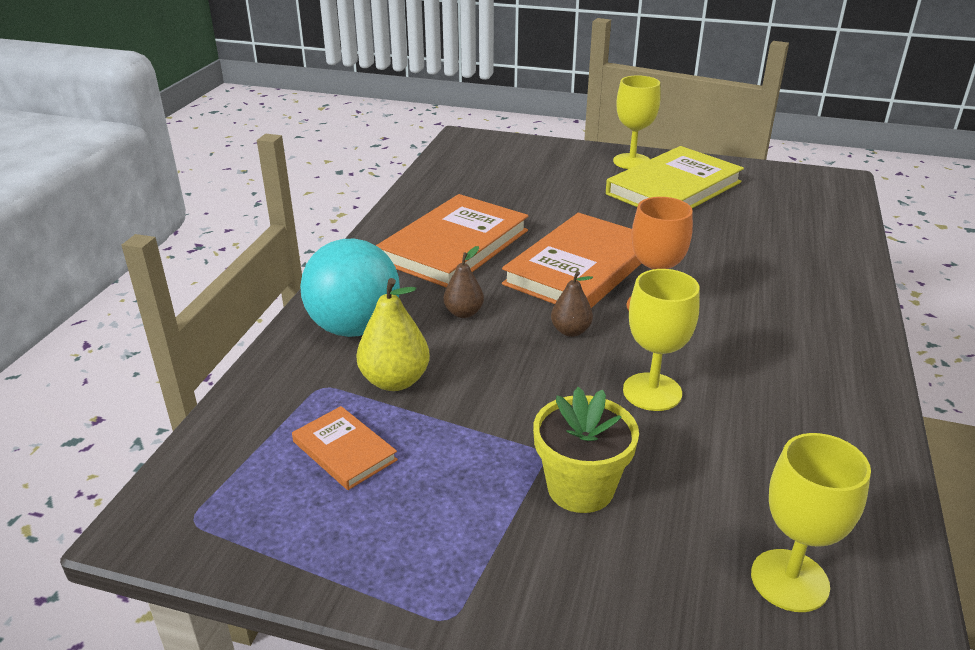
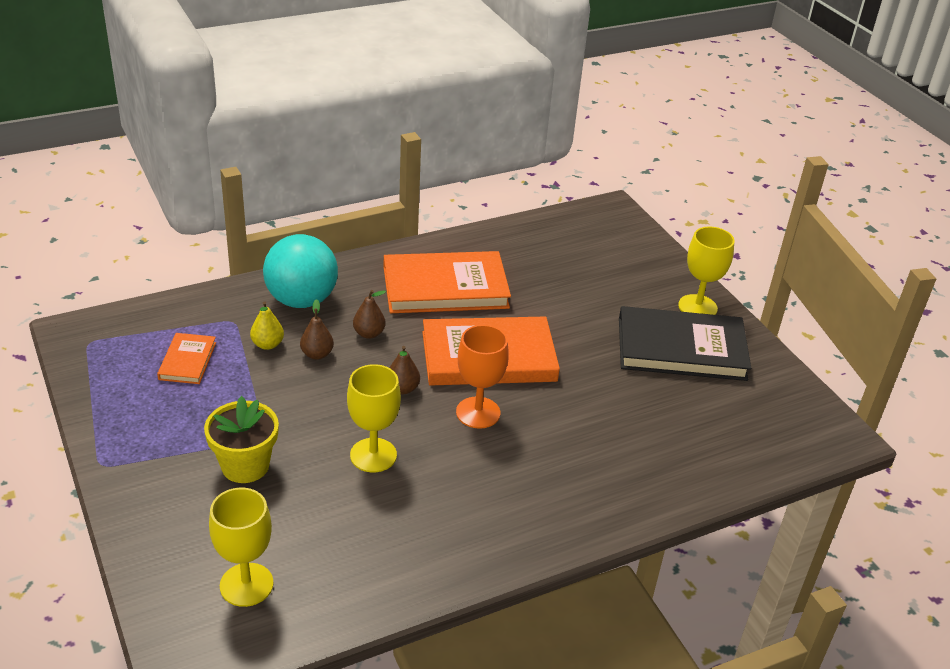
camera: 45 degrees right, 5 degrees up
(395, 381) = (267, 344): yellow pear -> yellow pear, size x0.63
(454, 357) = (317, 354): none -> brown pear
(674, 188) = (681, 349): yellow book -> black book

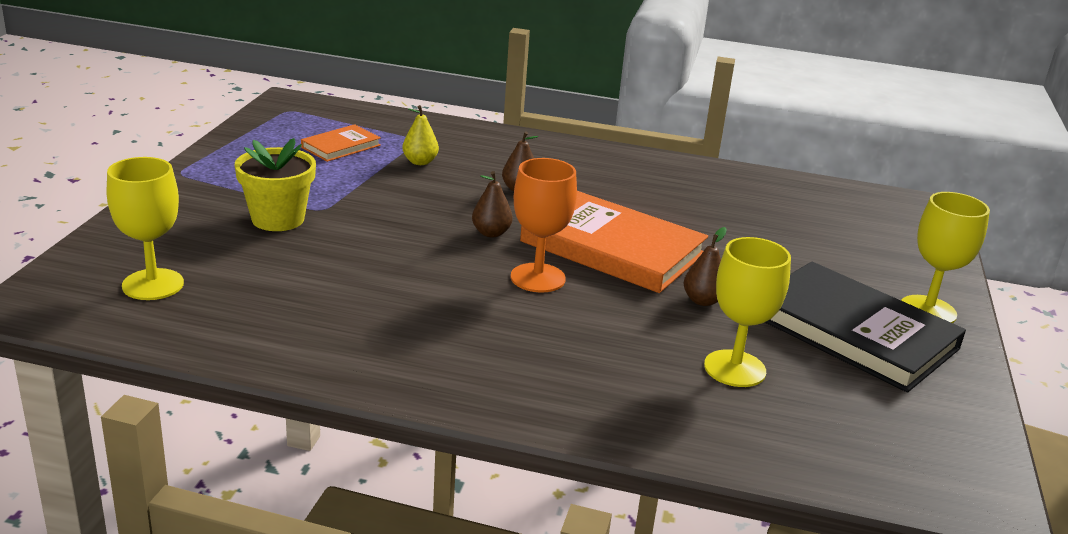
camera: 40 degrees right, 10 degrees down
(301, 300) = (494, 149): turquoise ball -> none
(317, 354) = (451, 183): brown pear -> brown pear (702, 301)
(373, 455) = (392, 260): yellow goblet -> yellow goblet (734, 368)
(445, 287) = (643, 190): orange book -> none

